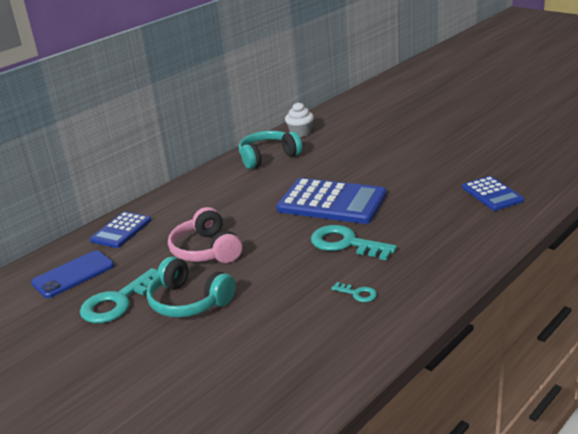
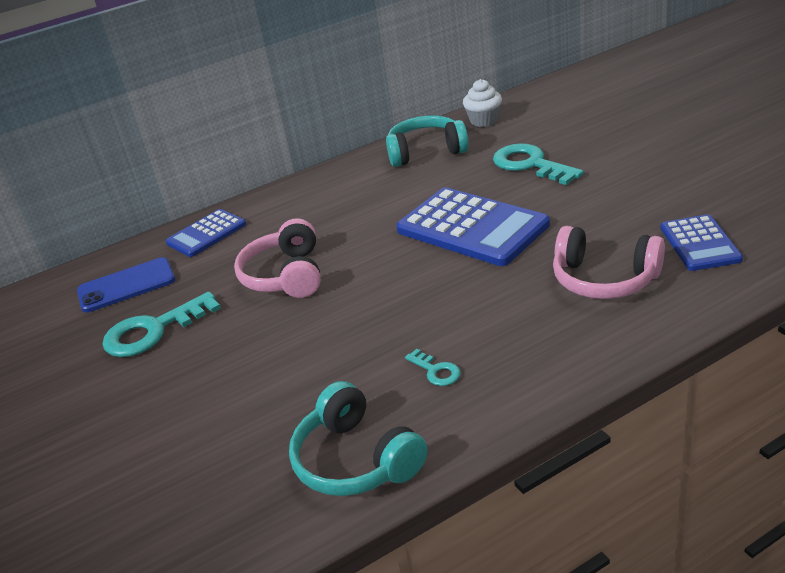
camera: 20 degrees right, 5 degrees up
(189, 301) = (229, 345): turquoise headphones -> turquoise headphones (356, 460)
(345, 243) = (458, 292): turquoise key -> turquoise key (530, 164)
(442, 222) = (604, 279): none -> pink headphones

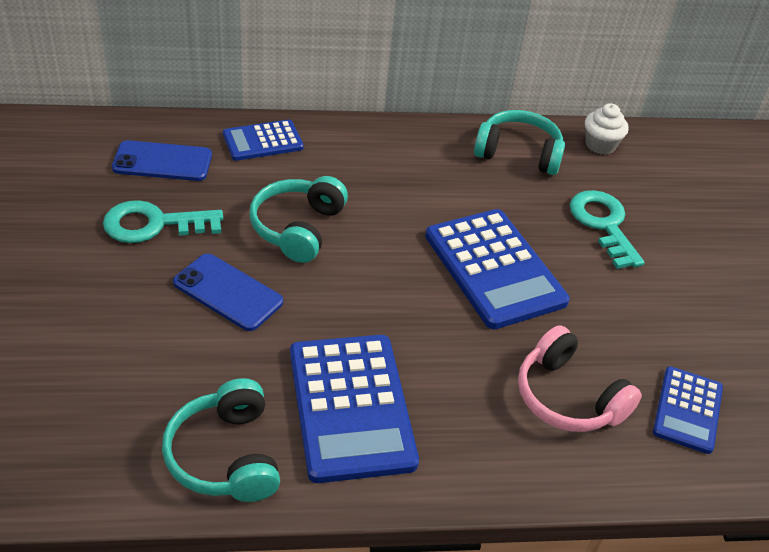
camera: 15 degrees right, 10 degrees up
(260, 346) = (228, 292): none -> blue phone
(286, 275) = (297, 228): pink headphones -> turquoise headphones
(436, 371) = (351, 407): turquoise key -> blue calculator

